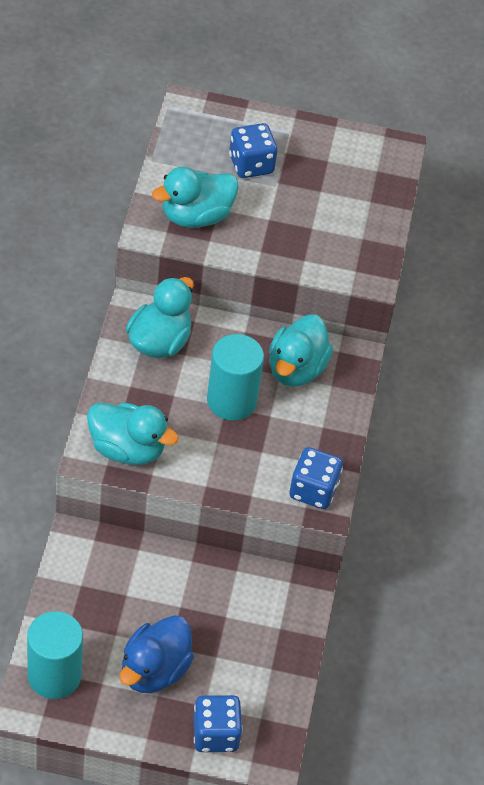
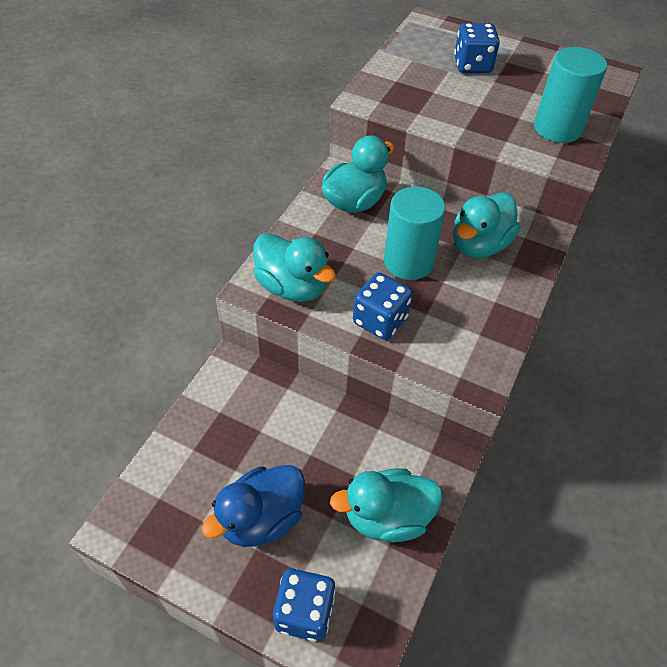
camera: 20 degrees right, 0 degrees up
(54, 675) = (157, 501): turquoise cylinder -> turquoise cylinder (557, 128)
(196, 216) = (410, 94): turquoise duck -> turquoise duck (387, 517)
(313, 490) = (472, 361): blue dice -> blue dice (380, 320)

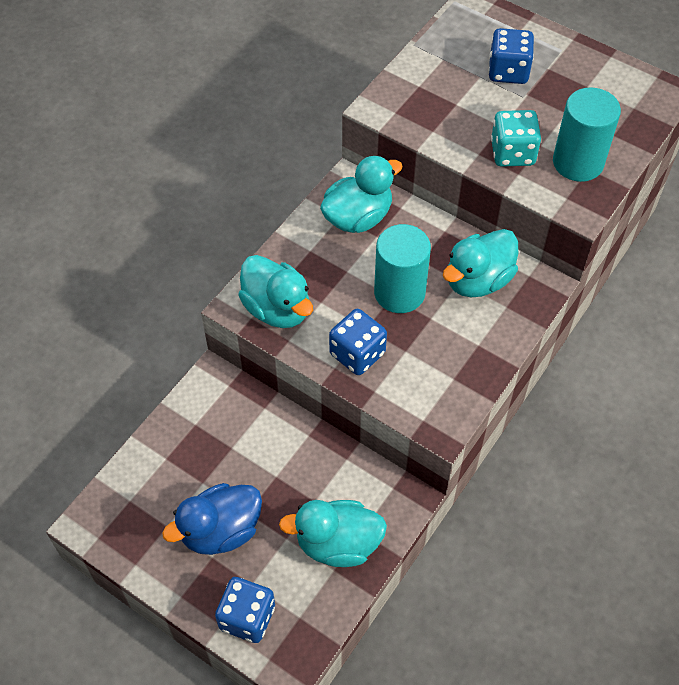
camera: 10 degrees right, 5 degrees up
(496, 125) = (512, 153): none -> turquoise dice

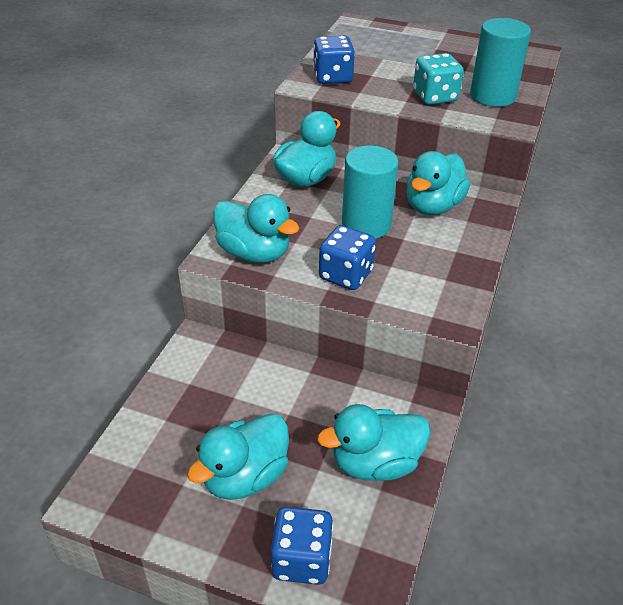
camera: 15 degrees left, 15 degrees down
(221, 531) = (245, 477): blue duck -> turquoise duck
(508, 71) = (405, 53): blue dice -> blue dice (332, 77)

